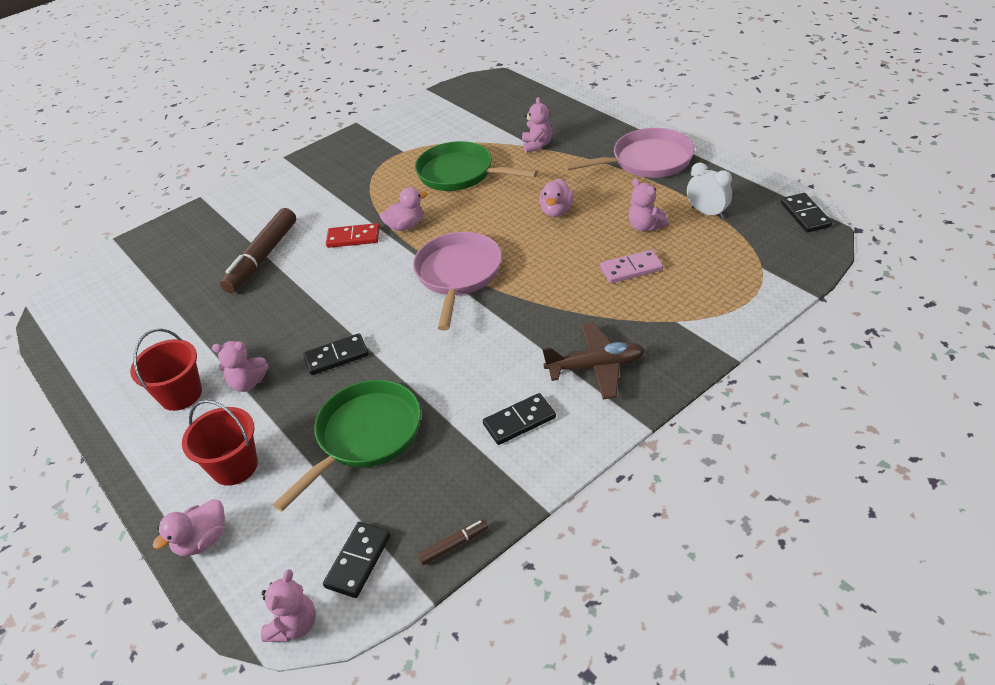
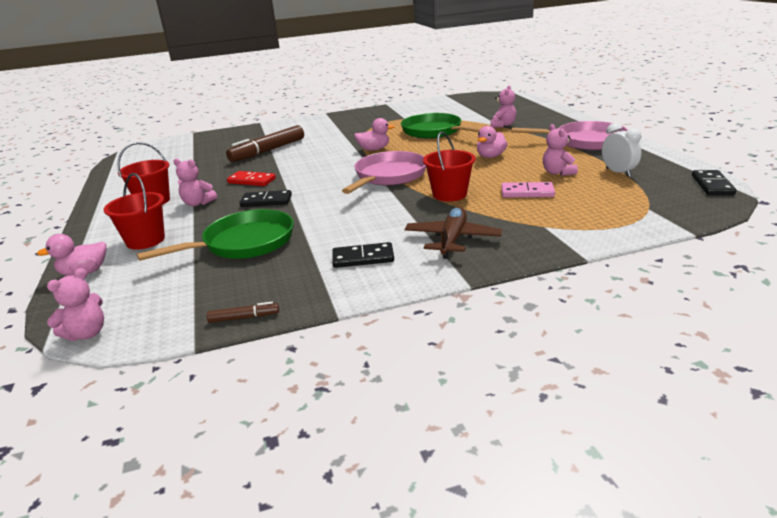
camera: 20 degrees right, 15 degrees down
(353, 238) = (334, 150): red domino -> red domino (252, 181)
(358, 561) = (168, 309): black domino -> none
(549, 292) = (449, 194): none -> red bucket
(596, 367) = (452, 240): brown plane -> brown plane turned 90 degrees counterclockwise

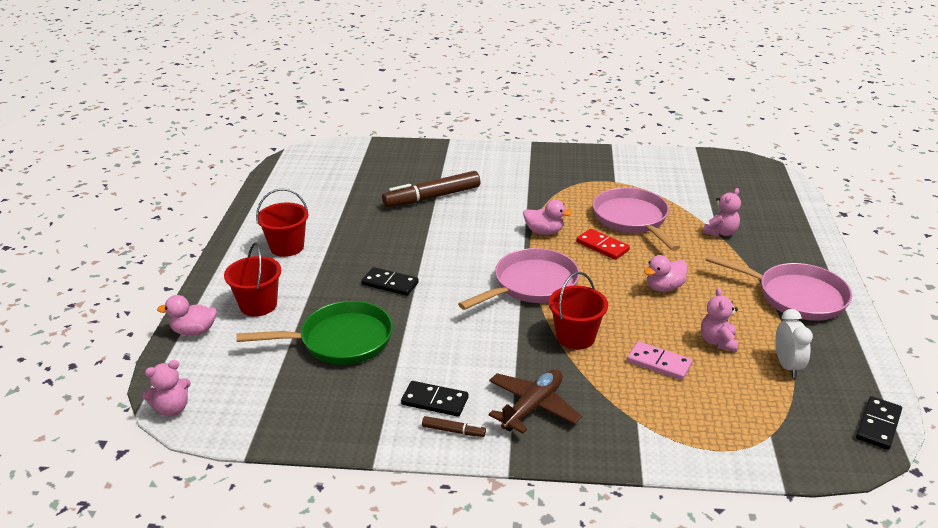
camera: 20 degrees right, 5 degrees up
(198, 203) = (325, 265): pink teddy bear -> none
(244, 317) = (297, 438): brown marker -> brown marker (453, 431)
(252, 181) = (391, 245): red domino -> red domino (602, 246)
(434, 131) = (632, 219): green pan -> pink pan

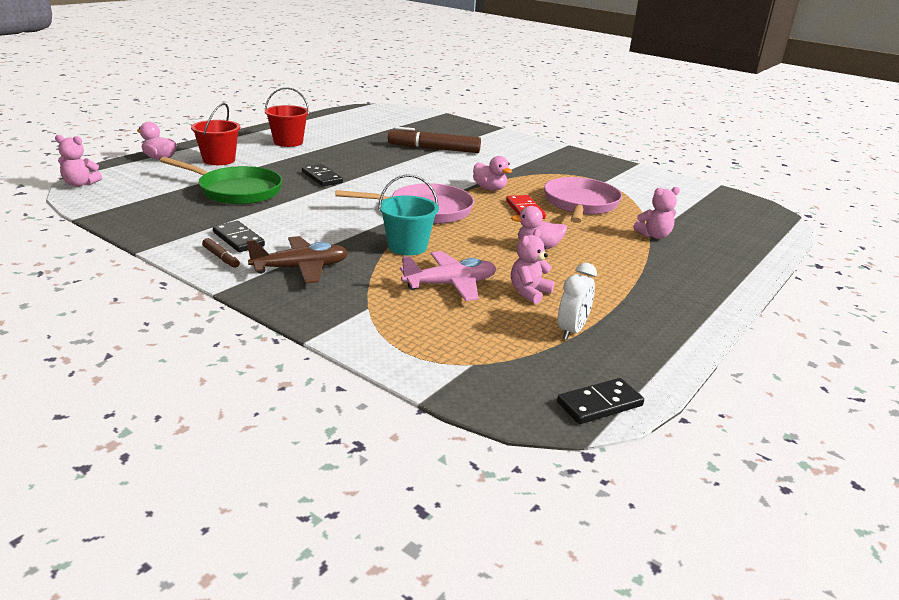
camera: 30 degrees right, 5 degrees down
(575, 337) = (407, 246): red bucket -> turquoise bucket
(659, 363) = (450, 284): pink domino -> pink plane
(795, 296) = (662, 294): pink pan -> none

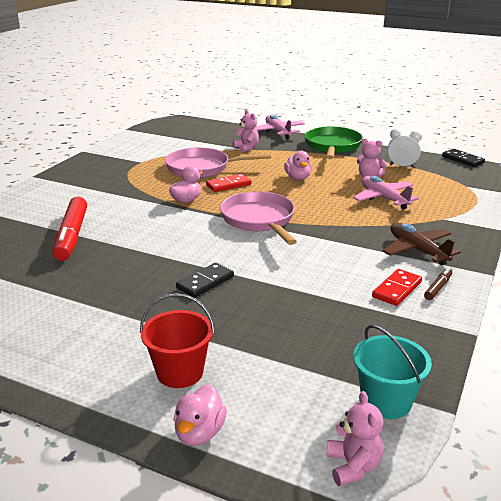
camera: 100 degrees left, 0 degrees up
(236, 191) = (283, 325): green pan -> green pan (332, 146)
(238, 239) = (396, 289): black domino -> red domino
(288, 142) = (73, 336): red bucket -> none
(407, 246) = (339, 218): turquoise bucket -> turquoise bucket (386, 401)
(434, 149) = (72, 236): brown marker -> red marker
(733, 266) = (278, 132): none -> pink plane

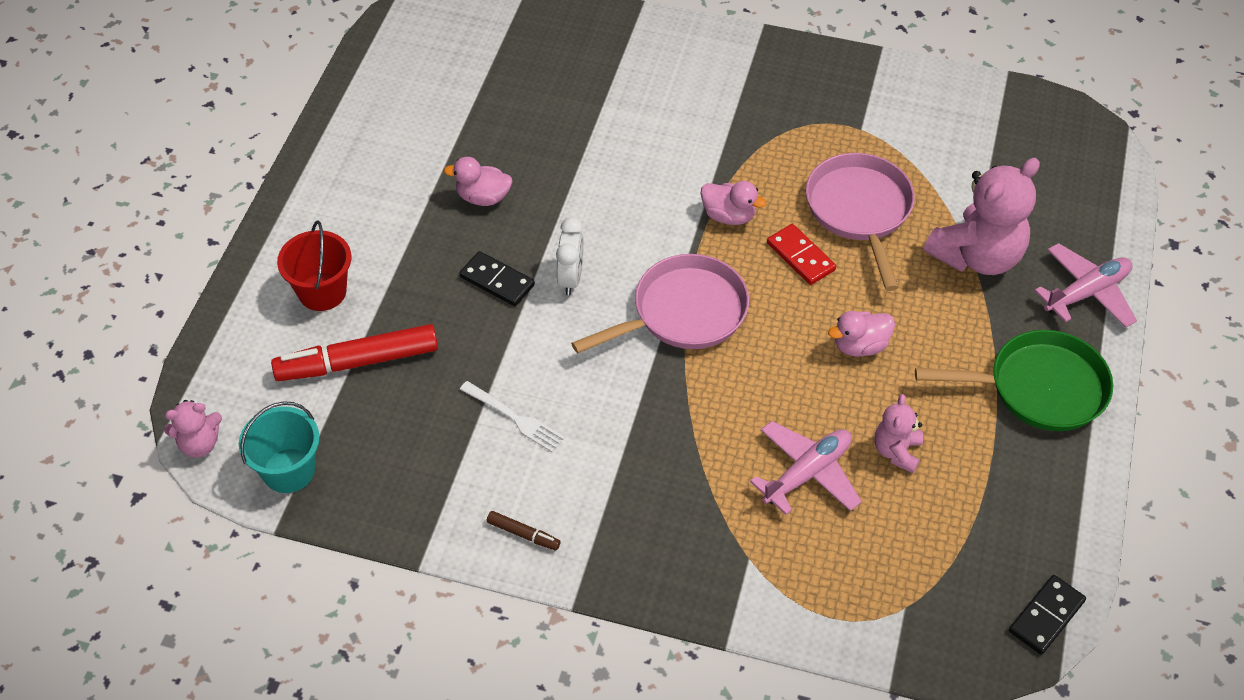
camera: 80 degrees right, 25 degrees up
(72, 236) = (590, 123): red marker -> red marker (357, 362)
(199, 433) = (237, 324): pink duck -> pink duck (483, 197)
(246, 148) = (977, 256): pink teddy bear -> pink teddy bear, size x1.95
(337, 284) = (515, 418): none -> white fork
(396, 289) = (511, 485): red domino -> none
(402, 166) = (971, 505): white clock -> white clock (571, 278)
(417, 250) = (628, 515): brown plane -> none

